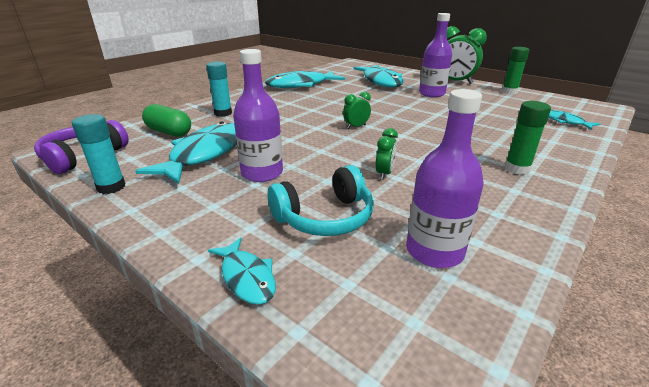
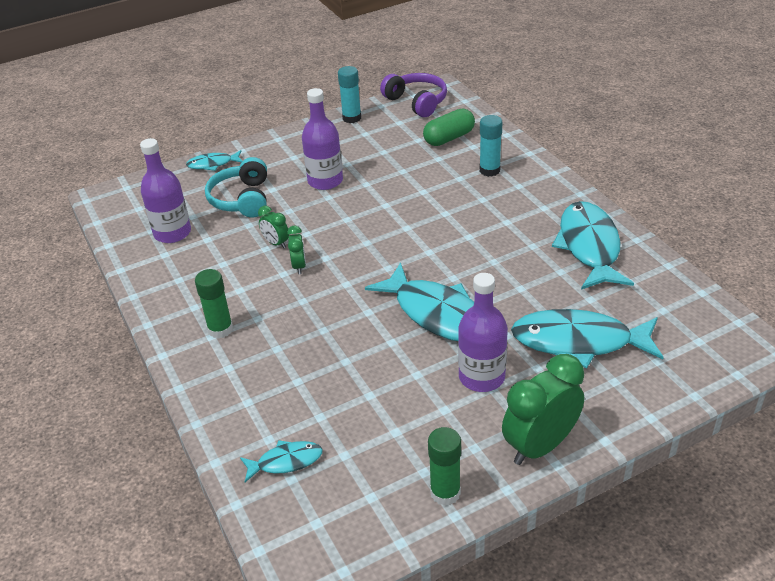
camera: 115 degrees right, 10 degrees up
(205, 154) = (383, 156): turquoise fish -> turquoise fish (437, 314)
(356, 127) = (390, 256): green clock -> green clock (299, 266)

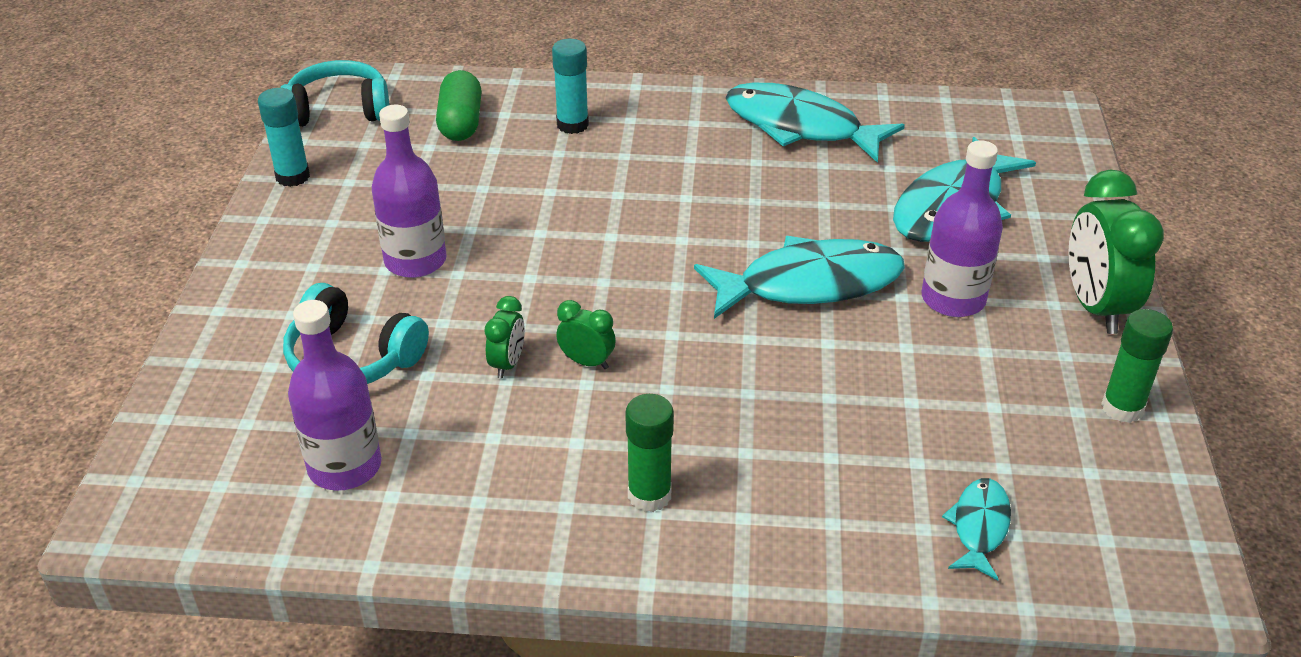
camera: 60 degrees left, 0 degrees up
(212, 164) = (212, 354): turquoise fish -> none
(276, 243) = (507, 364): green clock -> green clock turned 60 degrees counterclockwise
(417, 102) = (339, 110): purple headphones -> turquoise headphones

